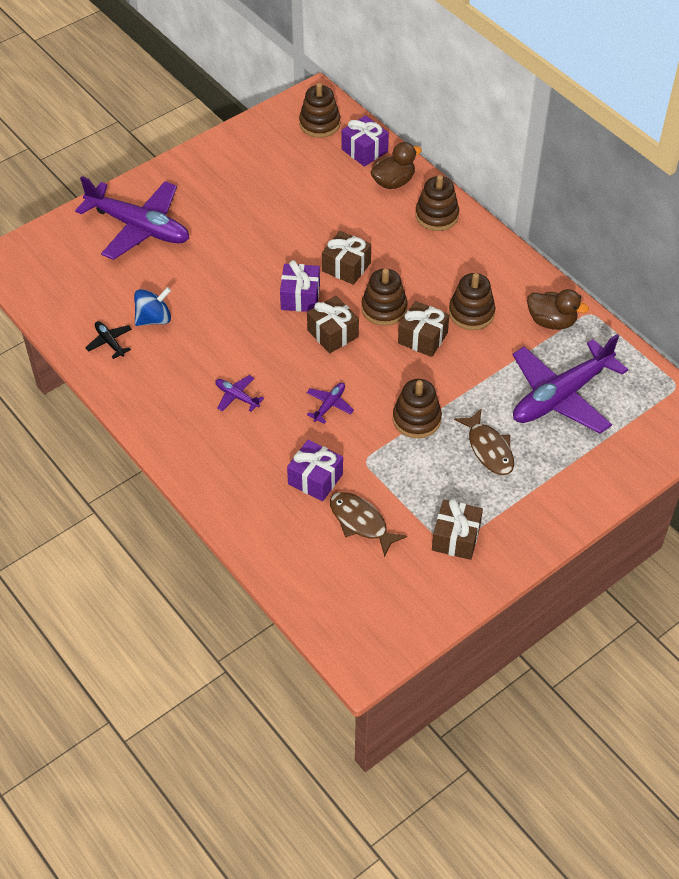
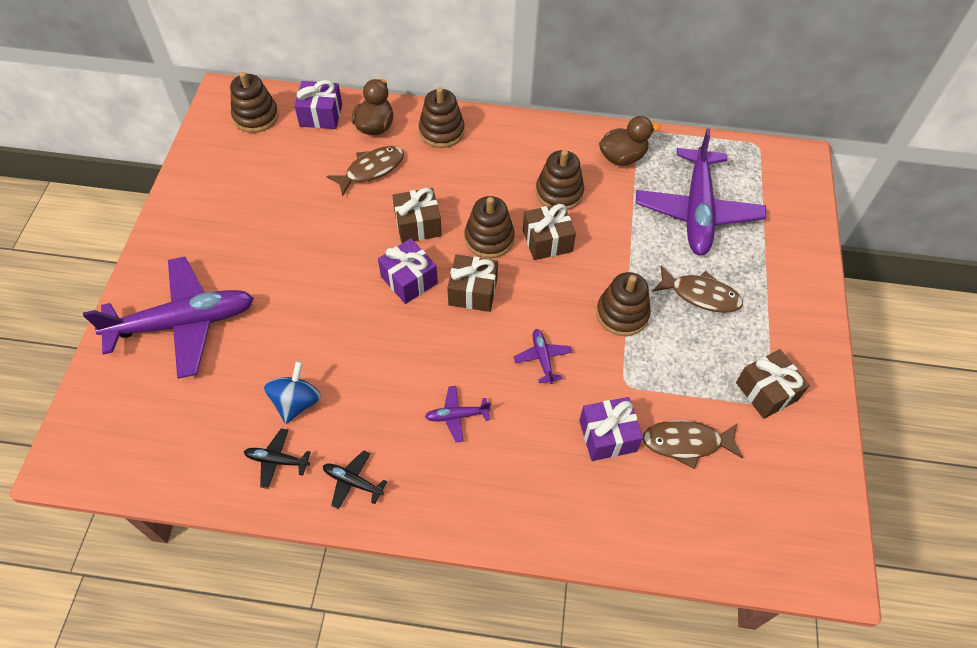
camera: 45 degrees left, 5 degrees up
(137, 385) = (353, 482): none -> black plane
(357, 210) = (371, 170): none -> brown fish

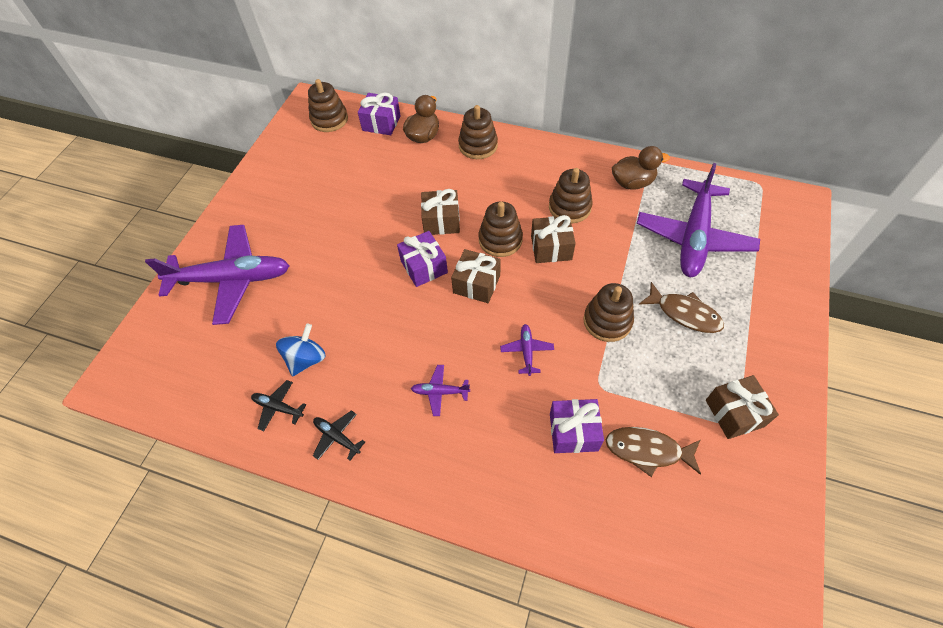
camera: 15 degrees right, 0 degrees up
(371, 170) = (412, 171): brown fish -> none

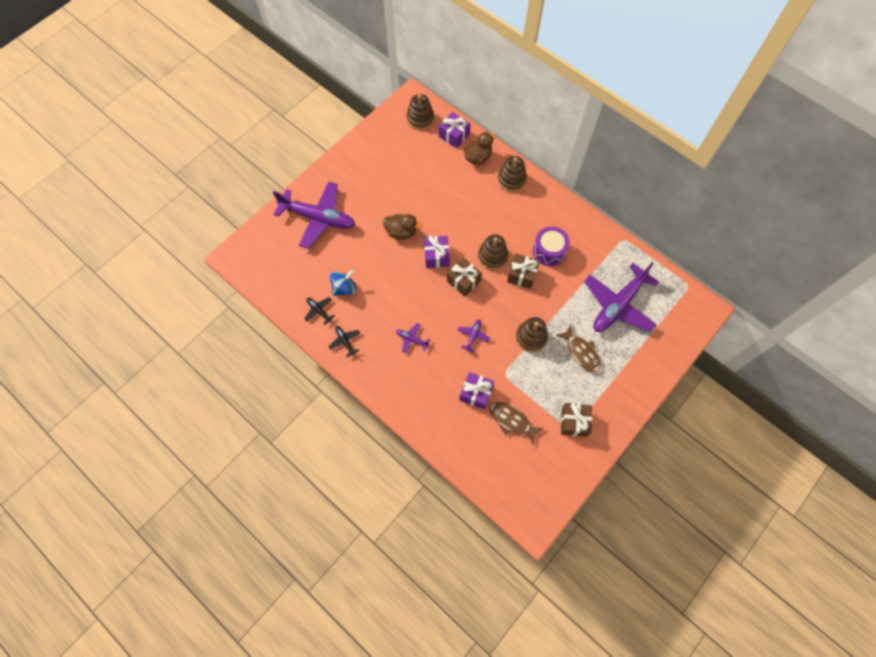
camera: 20 degrees right, 10 degrees up
(441, 221) = (461, 228): brown gift -> none
(569, 207) = (549, 251): brown stacking toy -> purple drum
(632, 183) = (601, 250): brown duck -> brown duck (401, 232)

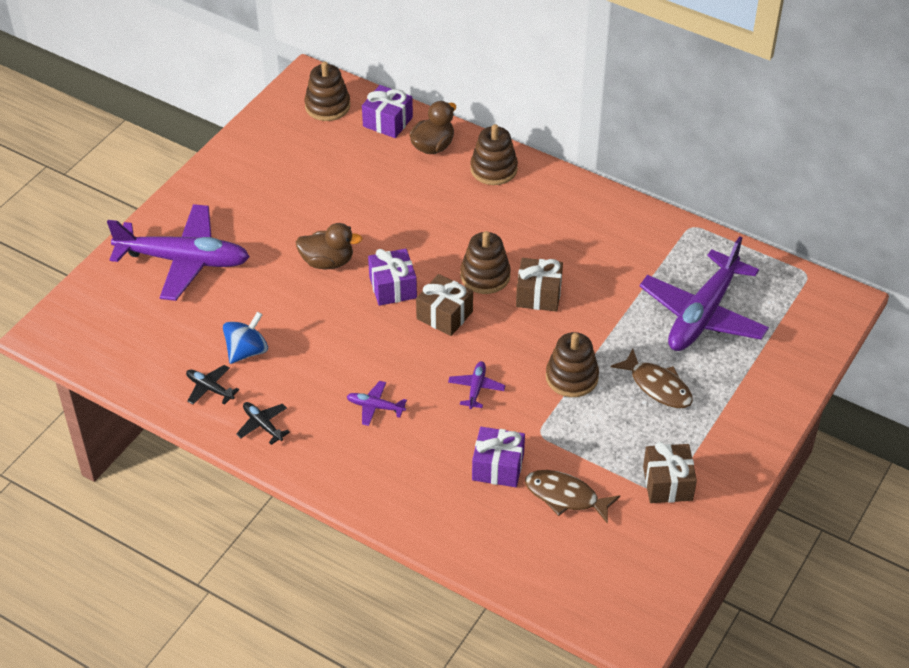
camera: 10 degrees left, 20 degrees down
(549, 251) = (575, 257): purple drum -> none

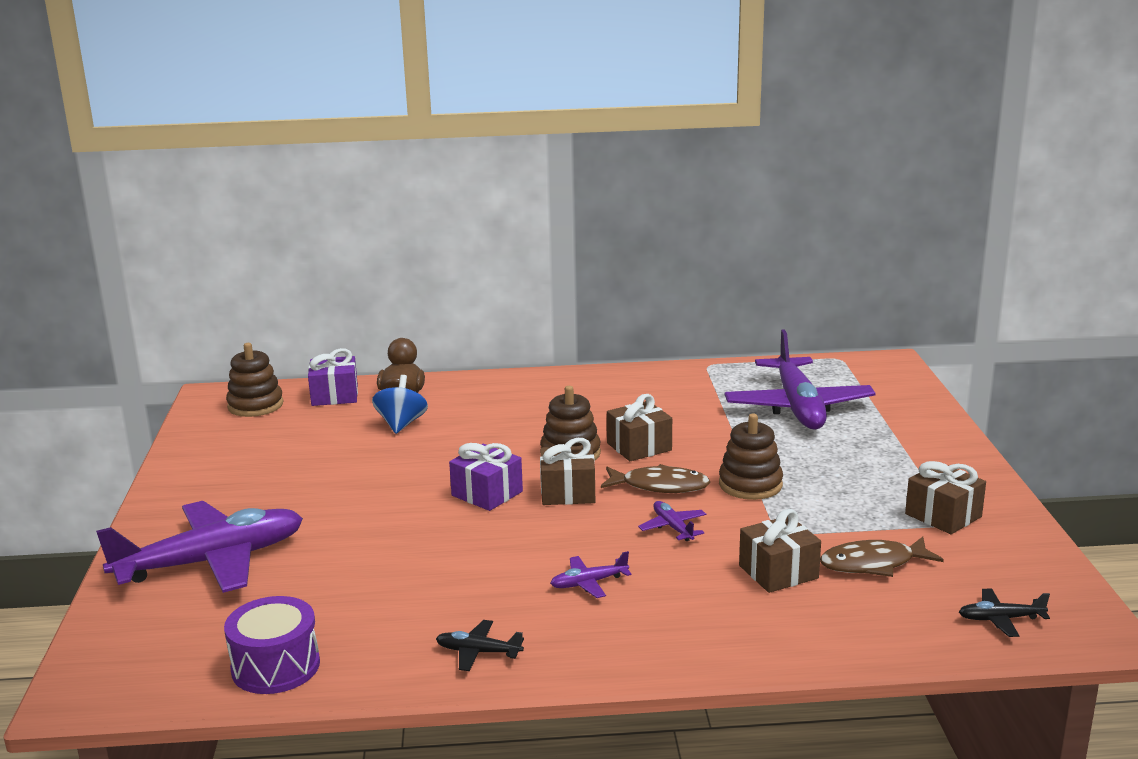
camera: 35 degrees left, 25 degrees down
(152, 371) = (275, 666): none -> purple drum
(210, 388) = (372, 650): black plane -> black plane (1000, 619)
(247, 351) = (381, 601): blue spinning top -> blue spinning top (401, 424)
(327, 262) = (391, 502): brown duck -> none
(493, 169) = (482, 390): brown stacking toy -> none
(498, 467) = (778, 572): purple gift -> brown gift
(657, 386) = (832, 460): brown fish -> brown fish (660, 486)

